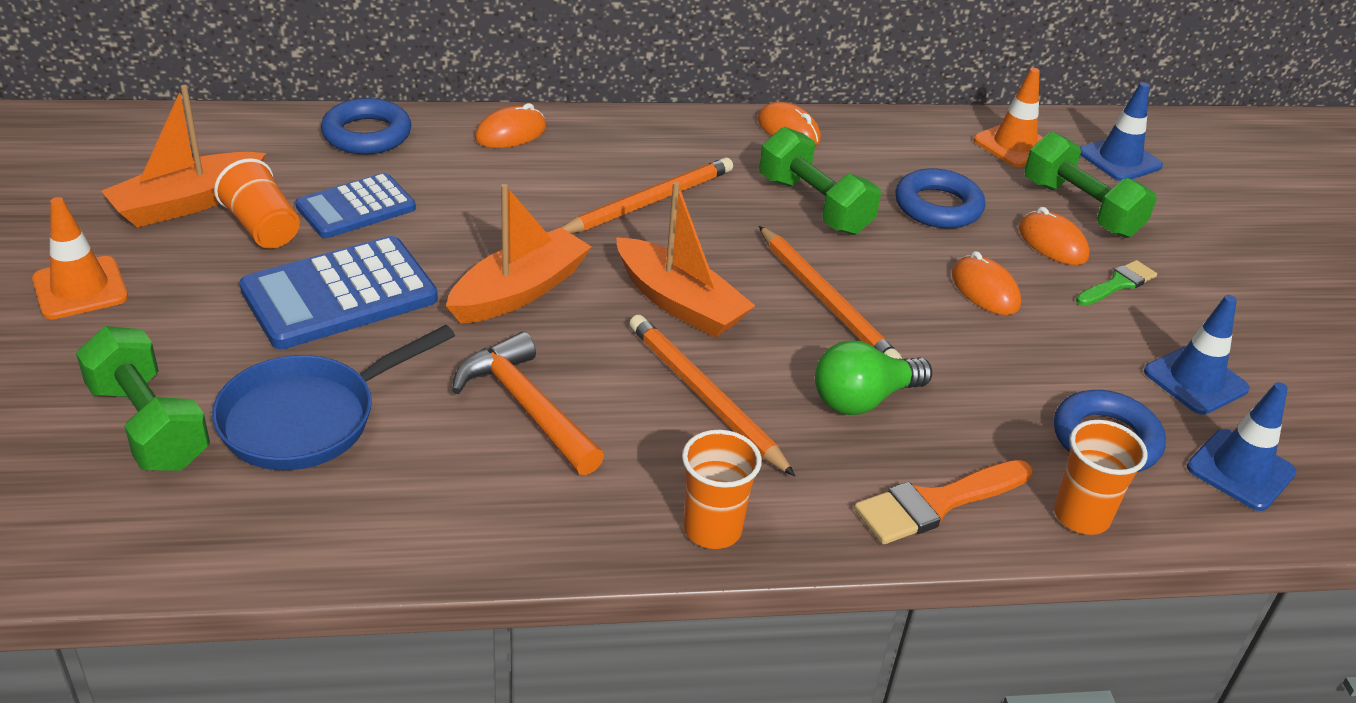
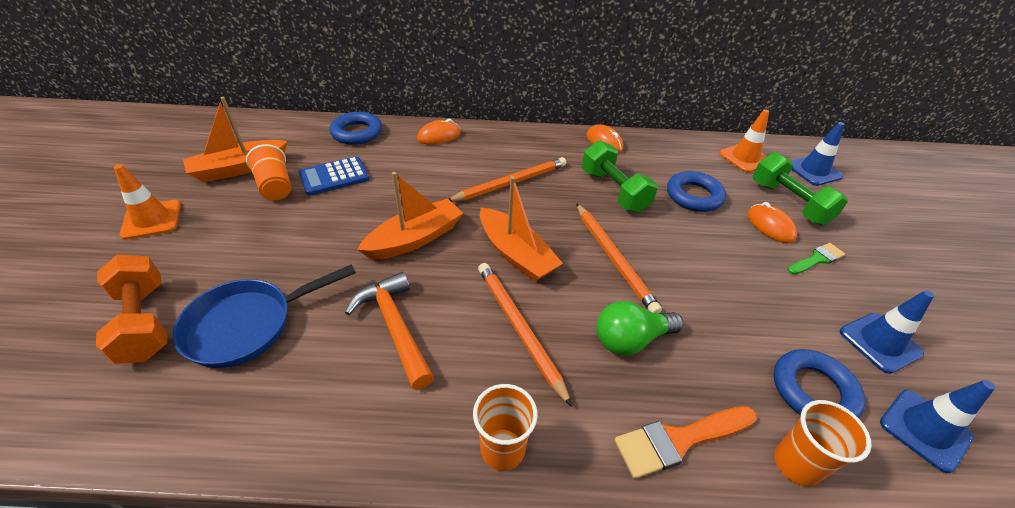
camera: 10 degrees right, 5 degrees up
(149, 425) = (144, 322): green dumbbell -> orange dumbbell
(339, 295) = (303, 234): blue calculator -> none
(985, 290) = (723, 258): orange mouse -> none

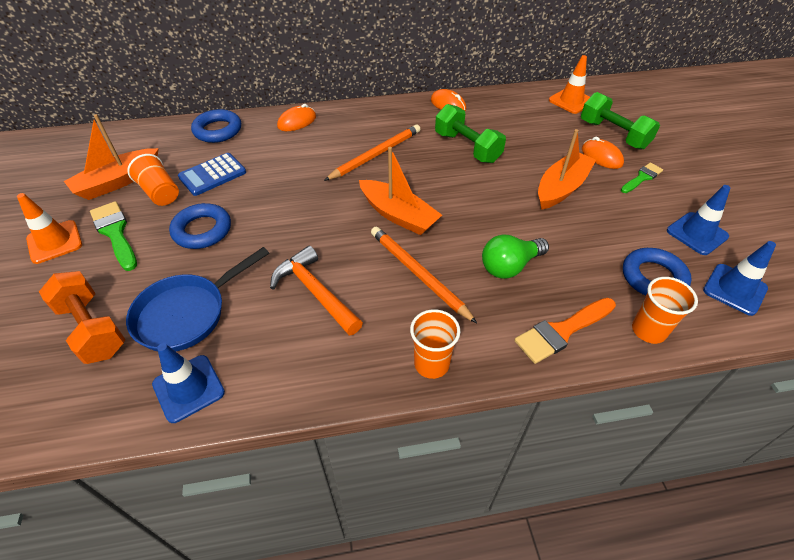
camera: 10 degrees left, 5 degrees up
(214, 221) = (115, 233): none -> green brush
(415, 239) = (307, 217): orange boat -> orange boat (561, 188)
(613, 258) = (481, 205): orange pencil -> none
(694, 196) = (535, 141): blue ring -> blue ring (202, 230)
(813, 171) = (629, 103): blue traffic cone -> blue traffic cone (188, 388)

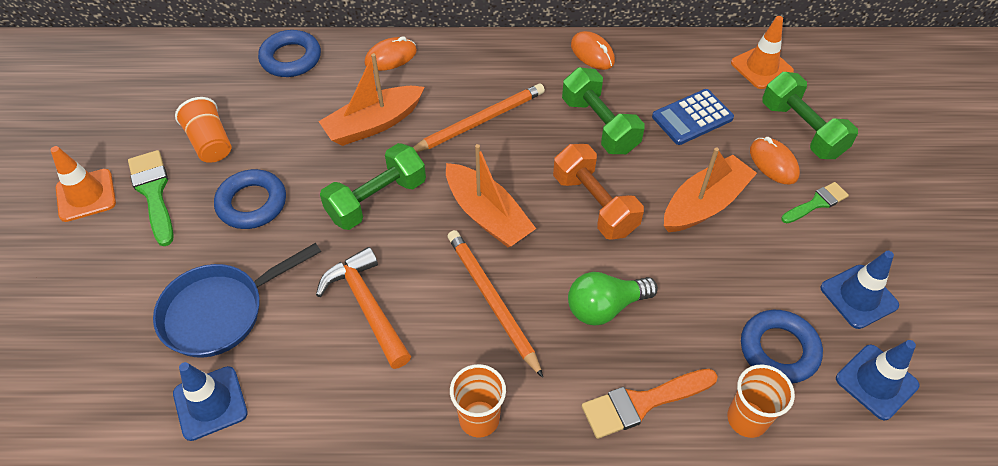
camera: 10 degrees right, 5 degrees up
(92, 329) = (117, 314): orange dumbbell -> orange dumbbell (594, 204)
(117, 182) = (163, 120): orange boat -> orange boat (373, 124)
(212, 175) = (275, 125): blue calculator -> blue calculator (692, 118)
(306, 215) = (377, 200): none -> green dumbbell

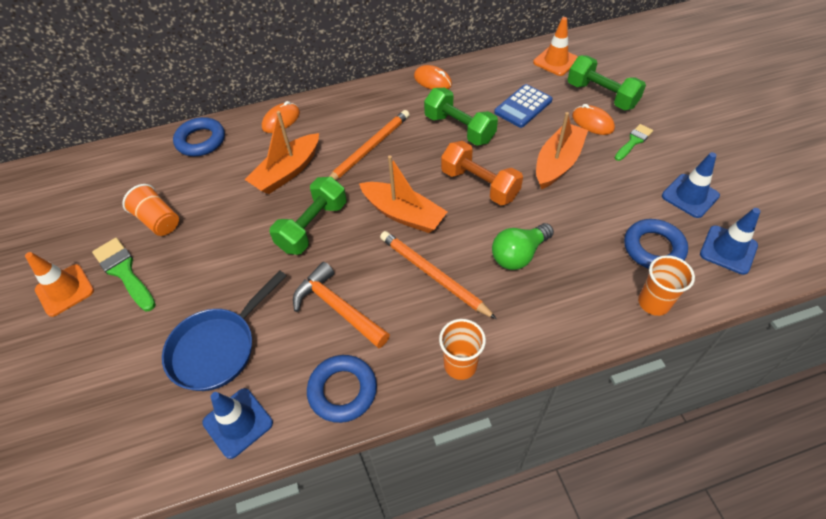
camera: 15 degrees left, 0 degrees up
(252, 203) = (212, 257): blue ring -> blue ring (342, 391)
(642, 403) = (575, 315): orange brush -> none

